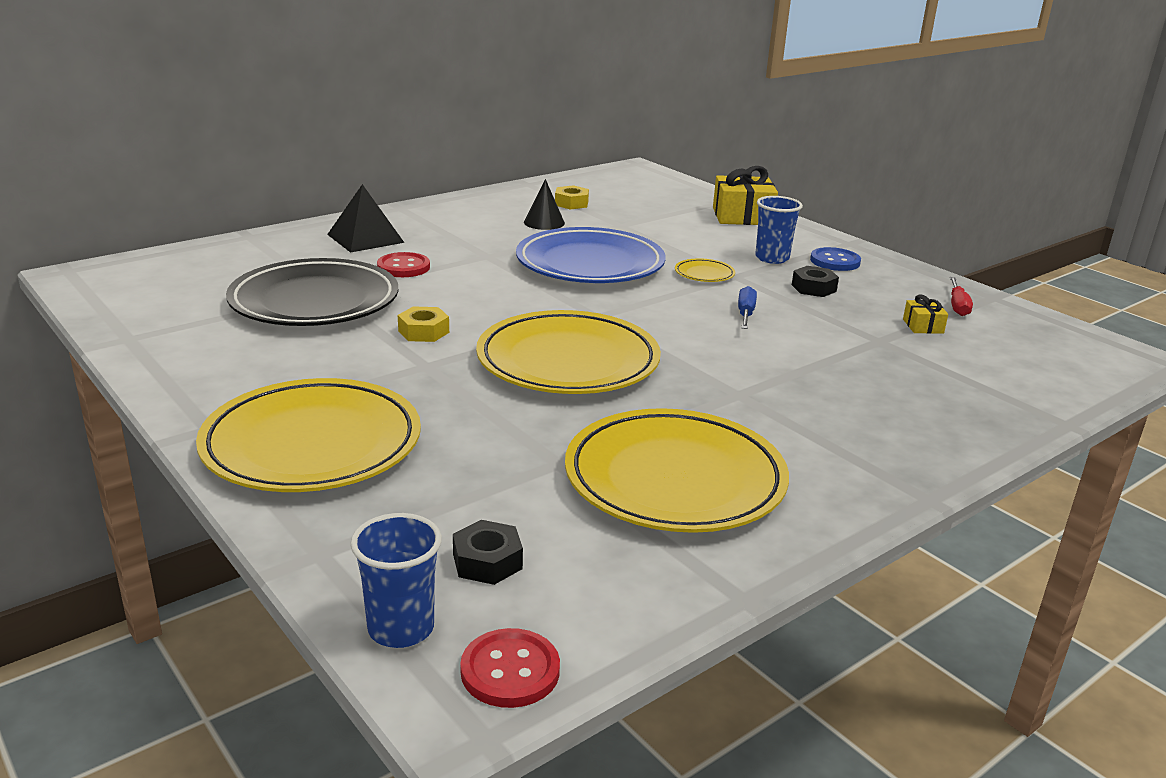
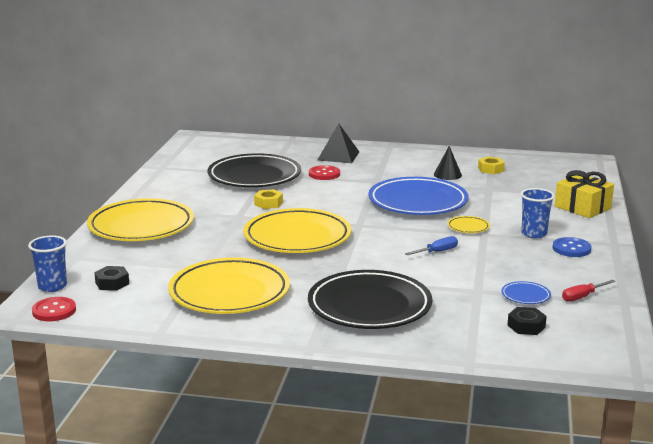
camera: 50 degrees right, 5 degrees down
(813, 288) = (514, 255): black nut -> black nut (526, 326)
(846, 410) = (369, 306): none -> black plate
(923, 326) = (525, 296): yellow gift -> blue plate

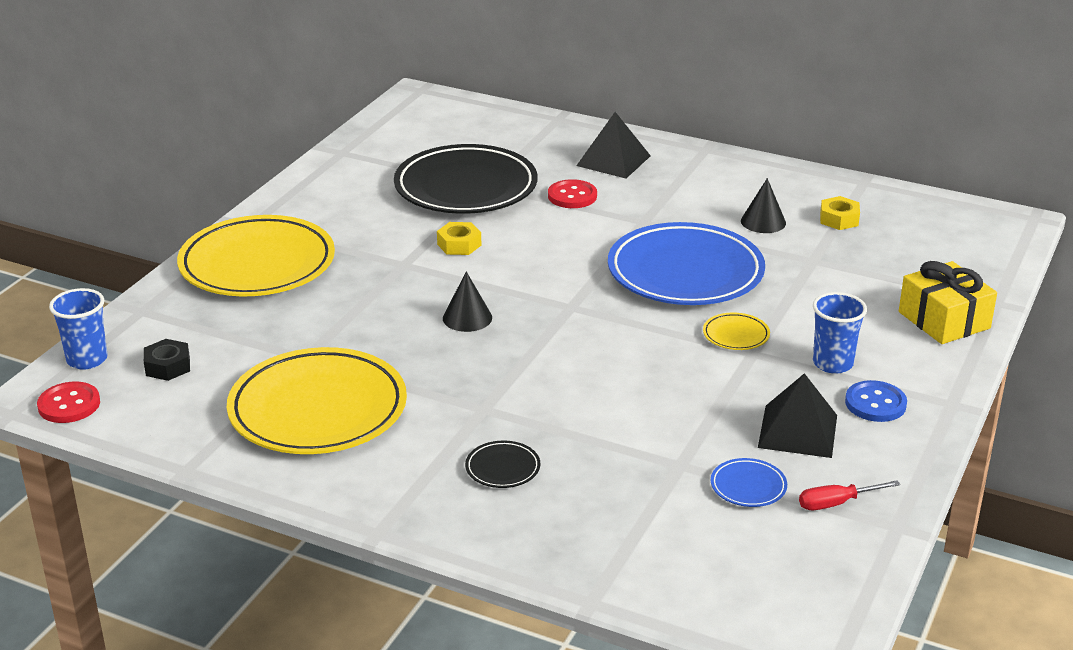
camera: 15 degrees right, 10 degrees up
(297, 237) = (467, 318): yellow plate -> black cone
(369, 306) = (502, 468): black plate -> black plate, size x0.40
(437, 252) = (661, 378): blue screwdriver -> none
(526, 326) = (715, 546): black nut -> none
(536, 266) = (798, 431): none -> black pyramid

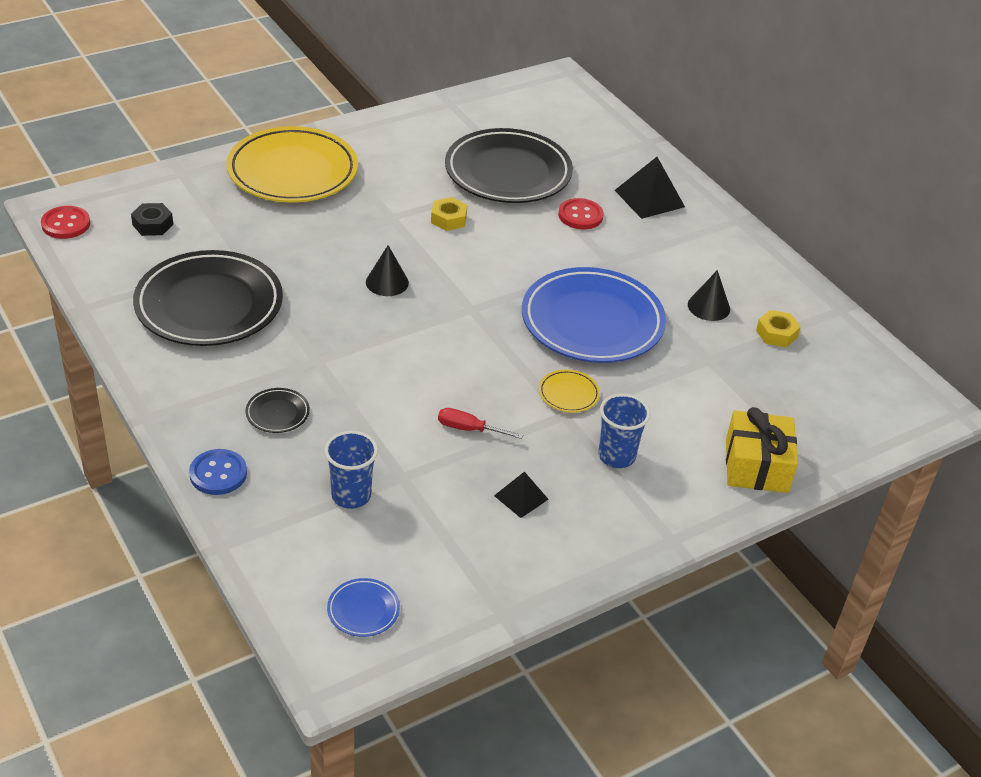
camera: 30 degrees right, 10 degrees up
(87, 359) = (110, 195): blue cup -> blue cup (351, 495)
(318, 409) = (209, 305): yellow plate -> black plate
(748, 486) = (430, 521): blue plate -> blue plate (363, 610)
(798, 431) = (521, 497): black pyramid -> black pyramid, size x0.59
(835, 503) = (478, 570): red screwdriver -> red screwdriver (468, 429)
(875, 403) = (609, 507): blue button -> blue button (218, 474)

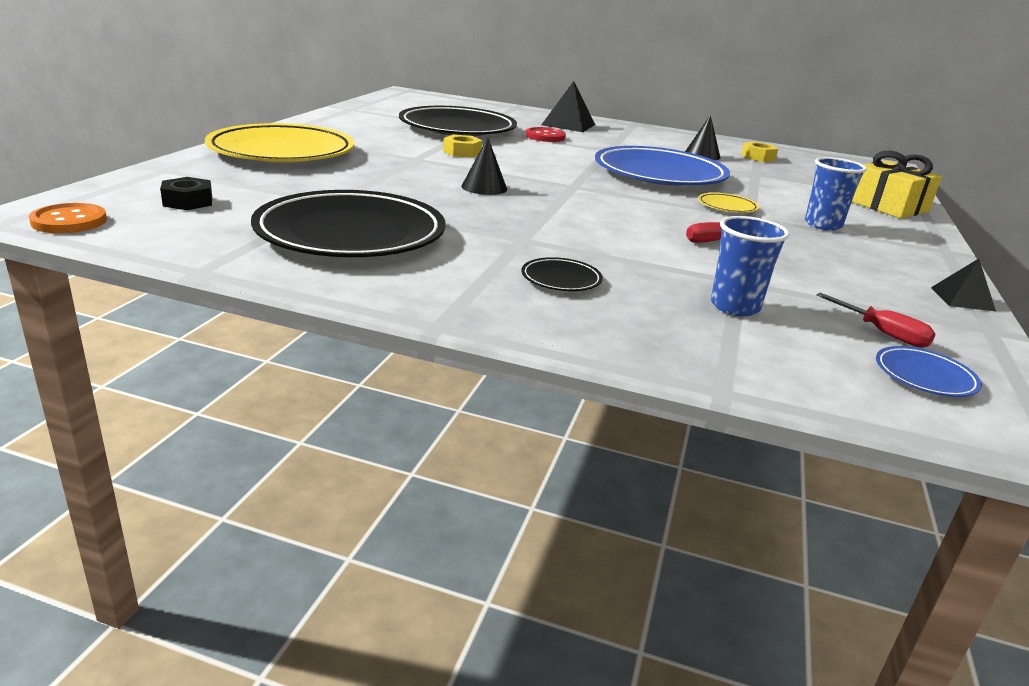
camera: 40 degrees left, 15 degrees down
(66, 224) = (69, 221): red button -> orange button
(218, 474) = (599, 338): blue button -> none
(411, 571) = (883, 333): none -> red screwdriver
(521, 497) = (831, 263): black pyramid -> black pyramid (962, 299)

